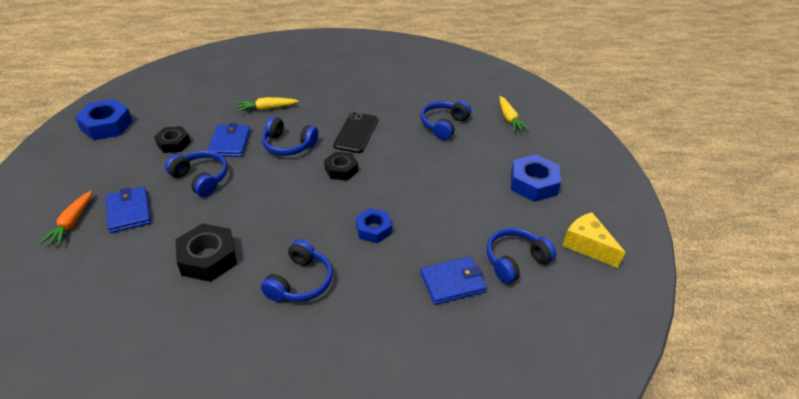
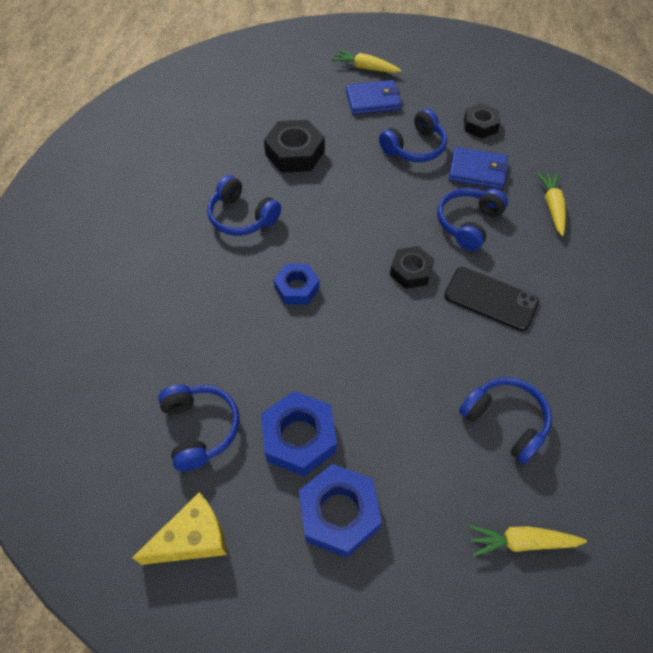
camera: 105 degrees right, 15 degrees up
(72, 223) = (365, 68): orange carrot -> yellow carrot
(106, 125) = (517, 75): blue nut -> blue nut (299, 437)
(453, 282) = (192, 349): blue wallet -> none

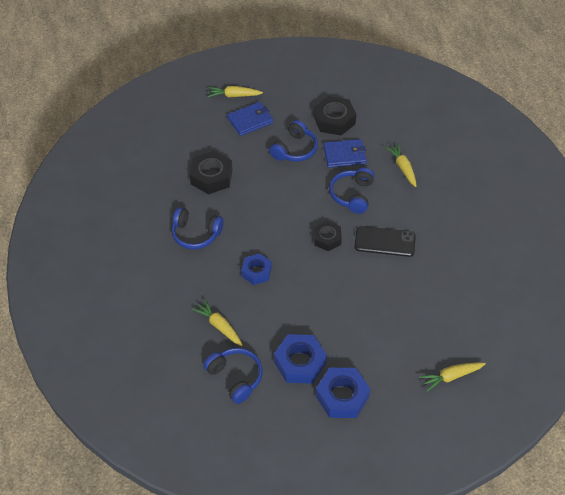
camera: 20 degrees left, 5 degrees down
(193, 538) = (262, 438): yellow cheese -> none
(213, 347) = (219, 326): none -> yellow carrot
(480, 125) = (334, 120): black nut -> black nut, size x1.53
(505, 421) = (419, 314): blue headphones -> none

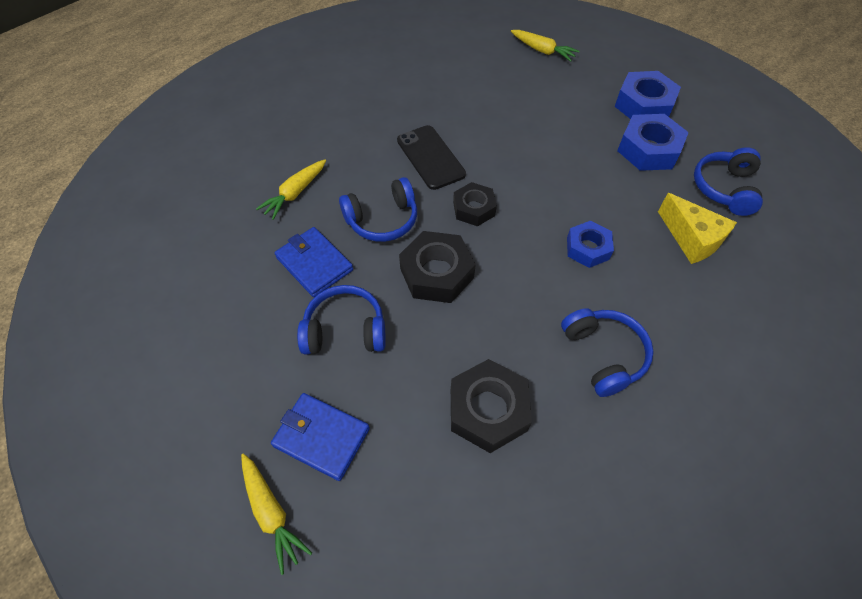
camera: 125 degrees left, 5 degrees up
(219, 326) = (691, 239): yellow carrot -> yellow cheese
(334, 120) = (246, 314): black nut -> black nut (436, 273)

